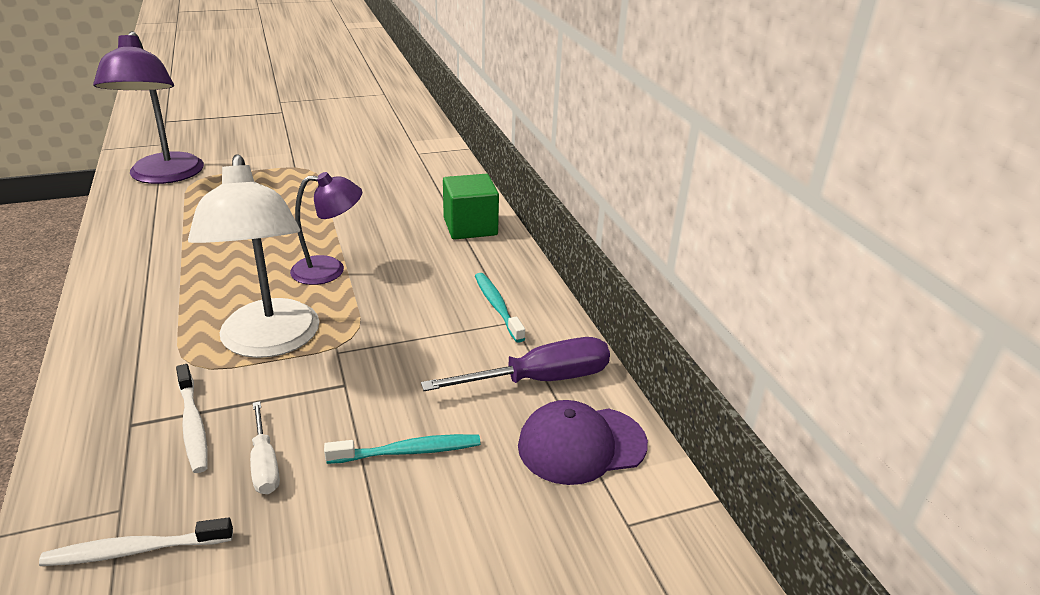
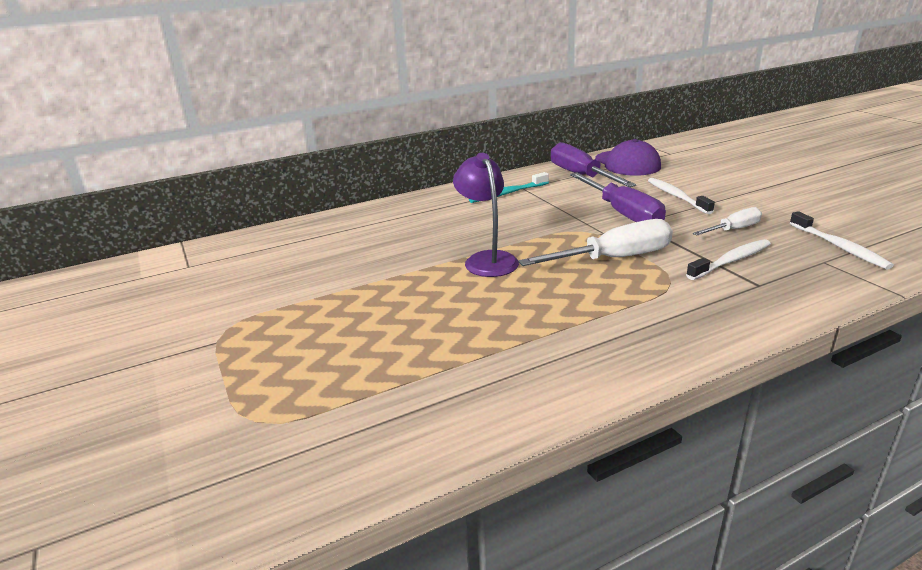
camera: 95 degrees left, 5 degrees down
(164, 176) = (234, 467): purple lamp -> none
(270, 342) = (614, 258): white lamp -> white screwdriver
(381, 381) = (622, 213): none -> purple screwdriver
(408, 451) = (676, 196): turquoise toothbrush -> white toothbrush
(470, 227) = (382, 216): green cube -> none

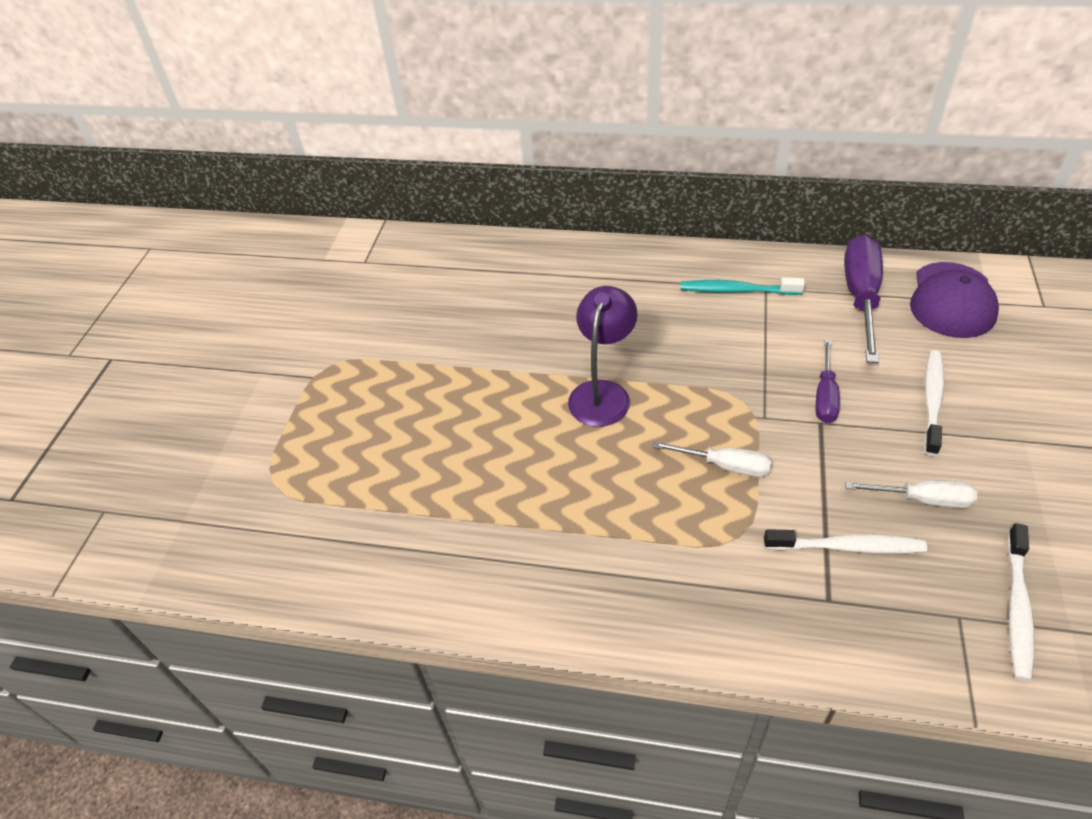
camera: 40 degrees right, 20 degrees up
(614, 258) = (725, 465): white screwdriver -> white screwdriver, size x0.58
(622, 213) = (825, 396): purple screwdriver -> purple screwdriver, size x0.58

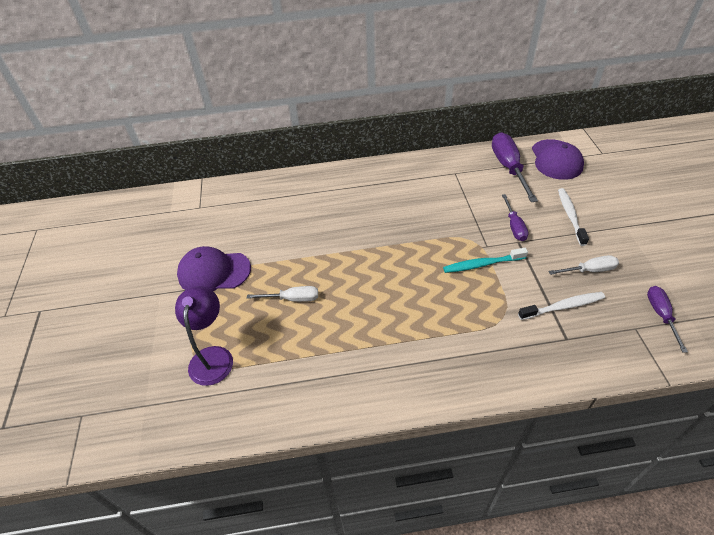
camera: 20 degrees left, 0 degrees up
(344, 359) = (214, 272): none -> purple cap
(602, 393) = (389, 254): purple lamp -> purple lamp (212, 356)
(725, 465) = (478, 279): white screwdriver -> white screwdriver (292, 299)
(737, 290) = (439, 178): turquoise toothbrush -> turquoise toothbrush (482, 264)
(1017, 607) = (661, 315): white toothbrush -> purple screwdriver

